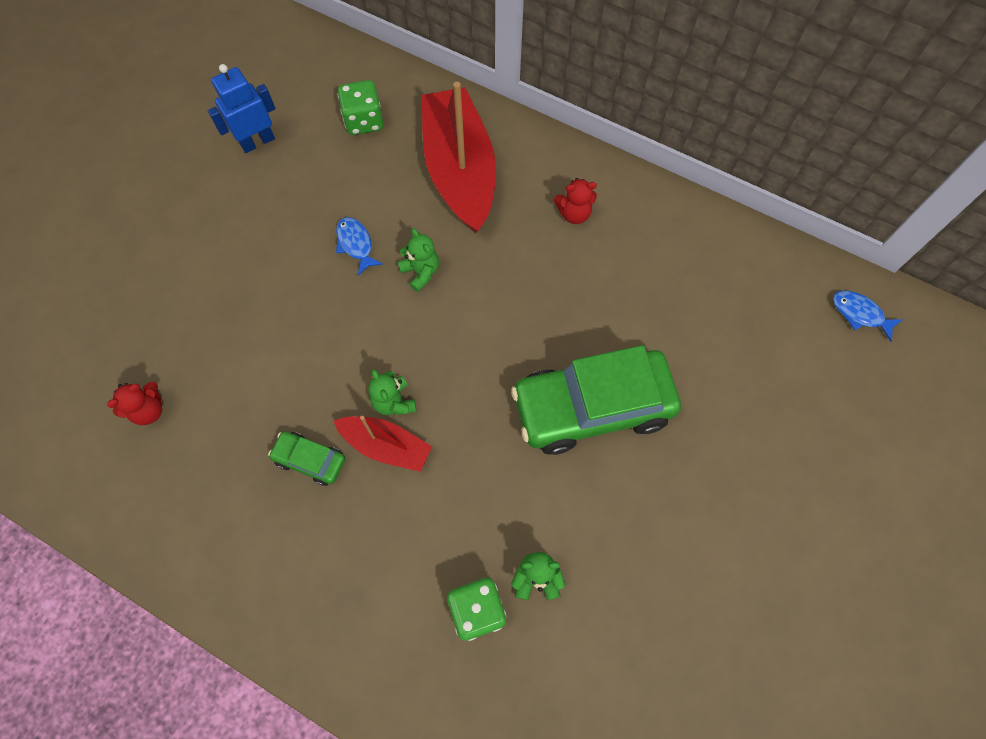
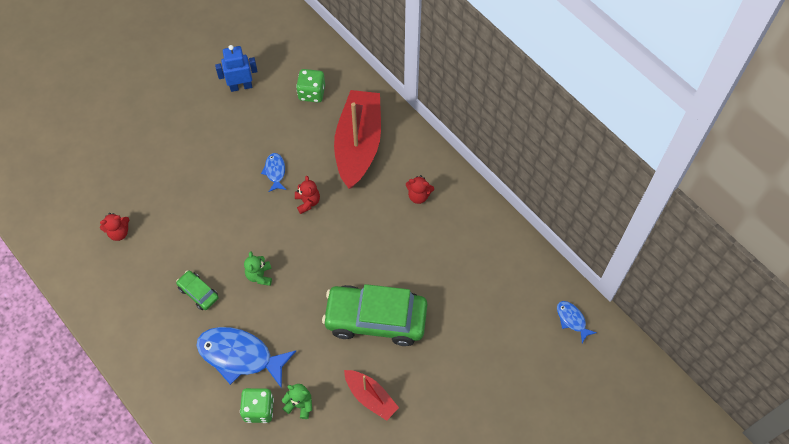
camera: 20 degrees right, 5 degrees down
(386, 446) = (245, 300): red boat -> red boat (370, 397)
(413, 535) = (240, 356): none -> blue fish
(421, 272) = (307, 202): green teddy bear -> red teddy bear

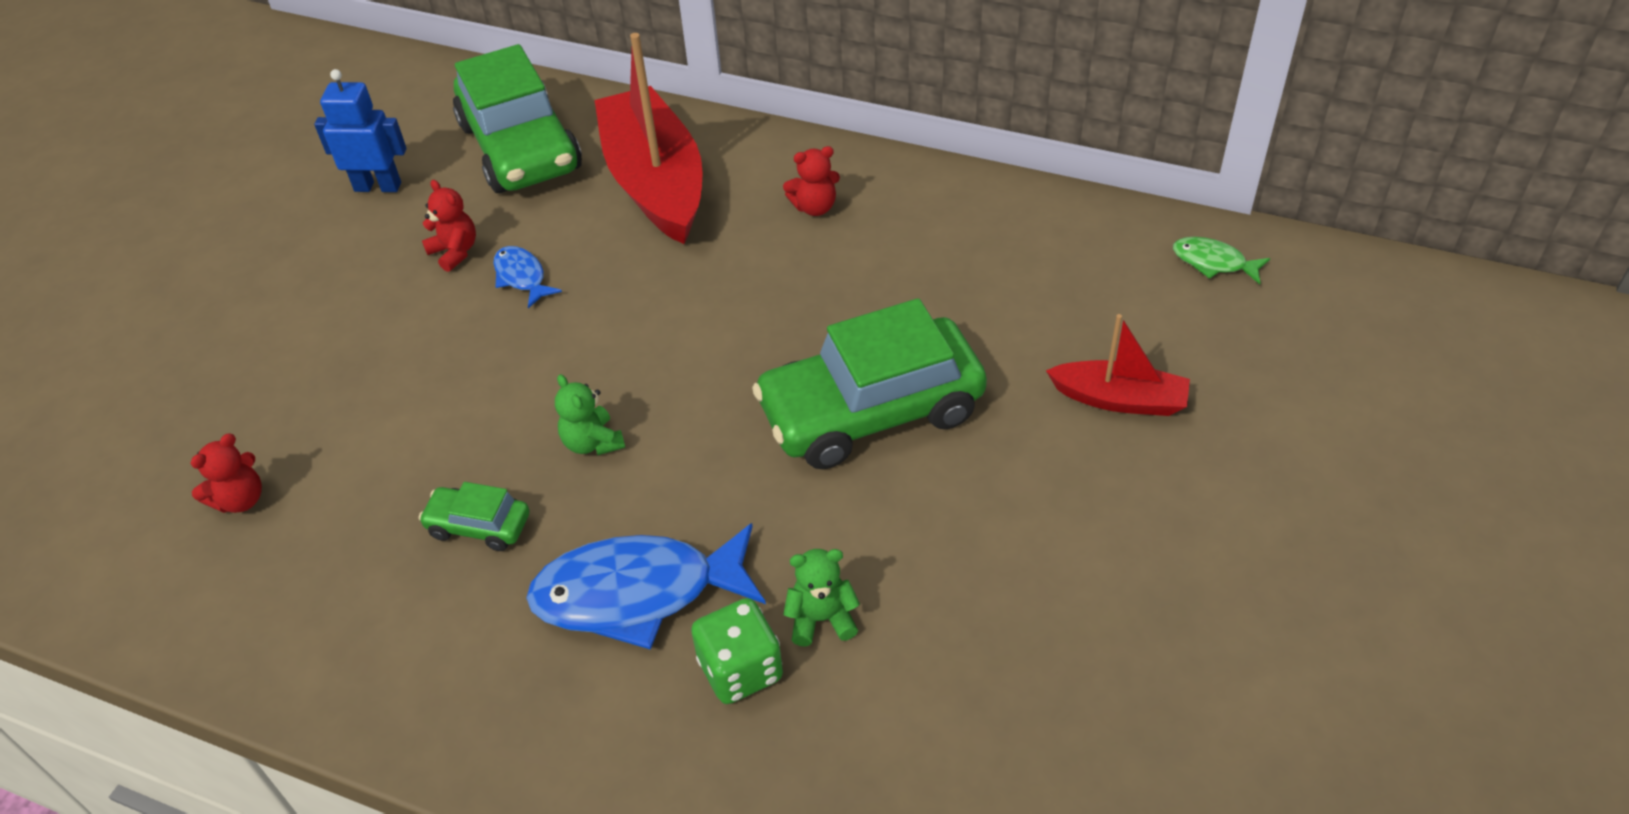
camera: 25 degrees left, 15 degrees down
(241, 86) = (378, 186): blue robot -> blue robot turned 45 degrees clockwise
(307, 202) = (615, 295): red teddy bear -> red teddy bear (455, 252)
(311, 93) = (520, 148): green dice -> green car
(370, 397) = (955, 538): red boat -> red boat (1119, 399)
(572, 320) = (1213, 262): blue fish -> green fish

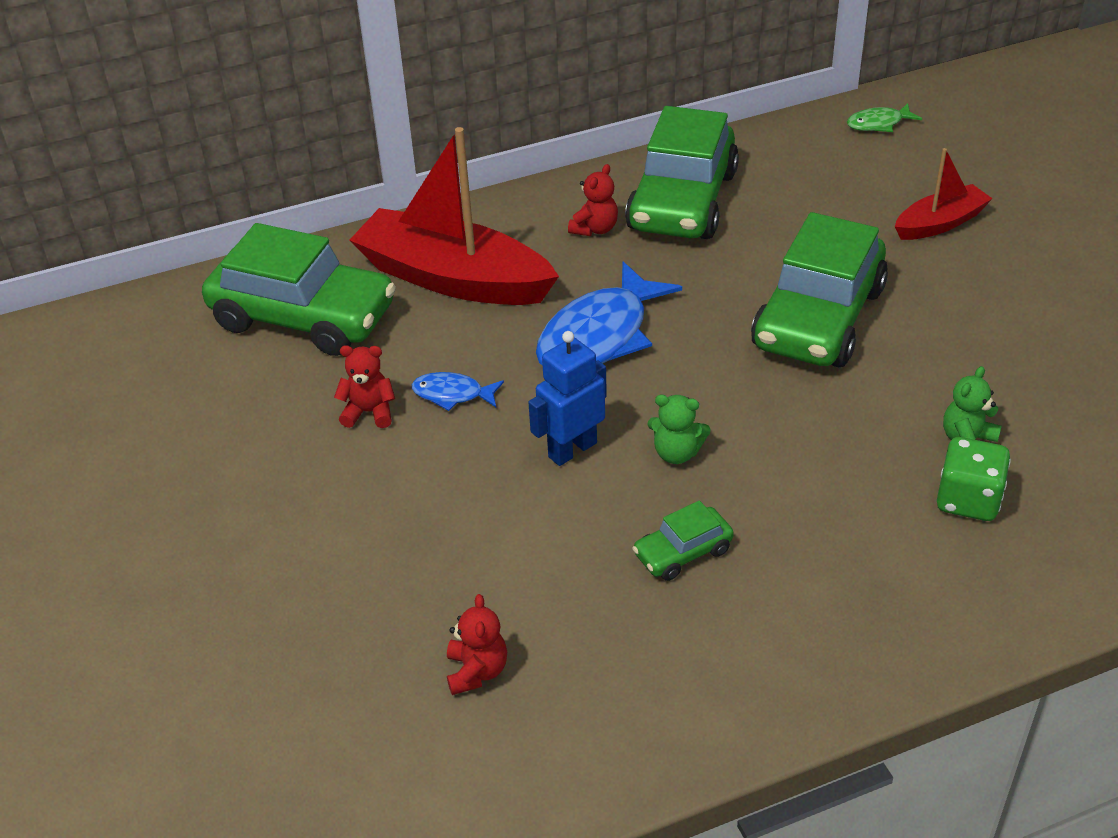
camera: 45 degrees left, 5 degrees down
(378, 186) = (221, 411): blue robot -> blue robot (572, 449)
(637, 593) = (846, 509): blue fish -> blue fish (599, 336)
(920, 227) = (682, 201): none -> green car

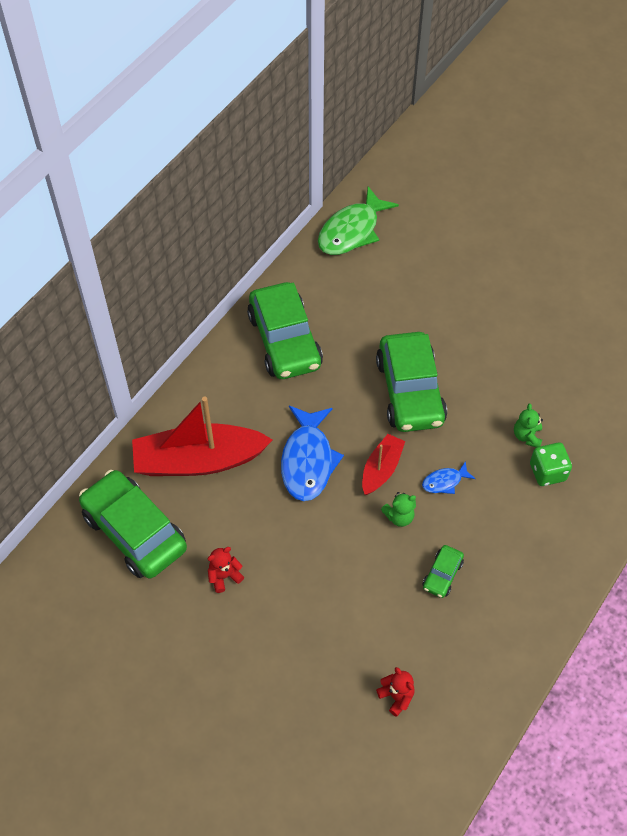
camera: 35 degrees left, 15 degrees up
(303, 317) = (134, 532): green car -> green car turned 120 degrees counterclockwise
(452, 394) = (260, 540): blue fish -> blue fish (444, 481)
(572, 449) = (347, 542): blue robot -> none
(595, 229) = (251, 385): red teddy bear -> none
(878, 124) = (352, 231): green fish -> green fish, size x2.07
(940, 223) = (429, 293): red boat -> red boat (381, 469)

